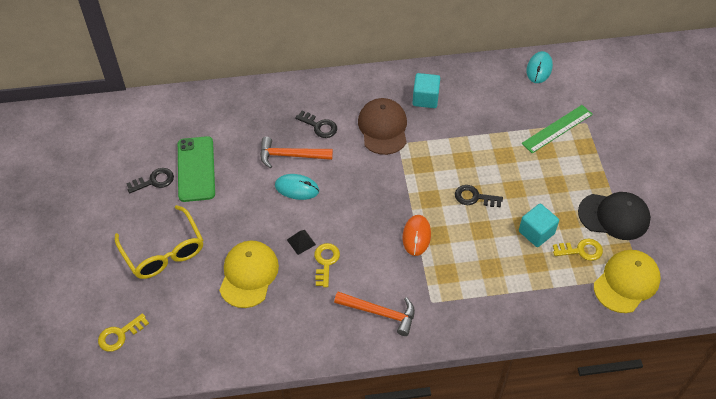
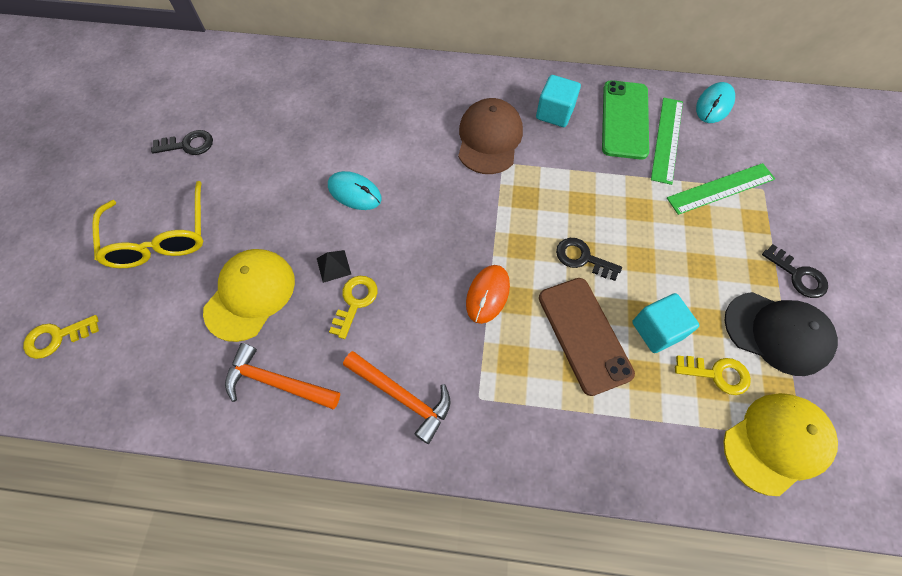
camera: 15 degrees right, 10 degrees up
(196, 169) = (243, 141): green phone -> green phone (624, 119)
(290, 155) = (362, 149): orange hammer -> orange hammer (277, 382)
(319, 126) = (410, 120): black key -> black key (798, 275)
(489, 246) = (584, 335): none -> brown phone
(511, 101) = (667, 139): none -> green ruler

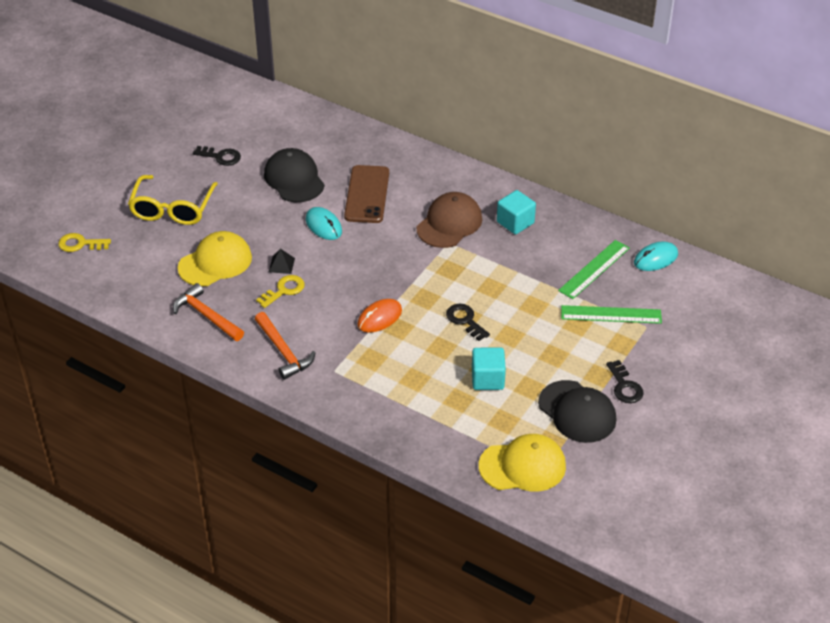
camera: 25 degrees right, 20 degrees down
(289, 144) = (294, 179): none -> black cap
(584, 335) = (432, 363): brown phone -> brown phone (367, 194)
(624, 119) = (570, 245): green phone -> none
(717, 374) = (511, 417): yellow key -> none

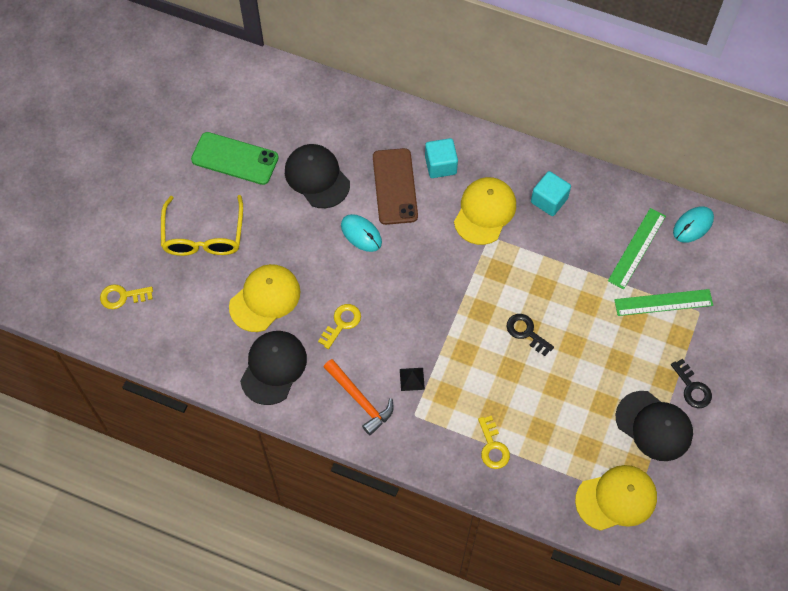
camera: 10 degrees left, 20 degrees up
(206, 316) = (273, 368): orange hammer -> black cap
(221, 157) = (235, 158): black key -> green phone
(281, 265) = (331, 291): black pyramid -> black pyramid (412, 379)
(379, 318) = (443, 342): orange mouse -> none
(406, 406) = (493, 447): none -> yellow key
(449, 223) = (485, 212): brown cap -> yellow cap
(487, 379) = (562, 401): turquoise cube -> turquoise cube (440, 165)

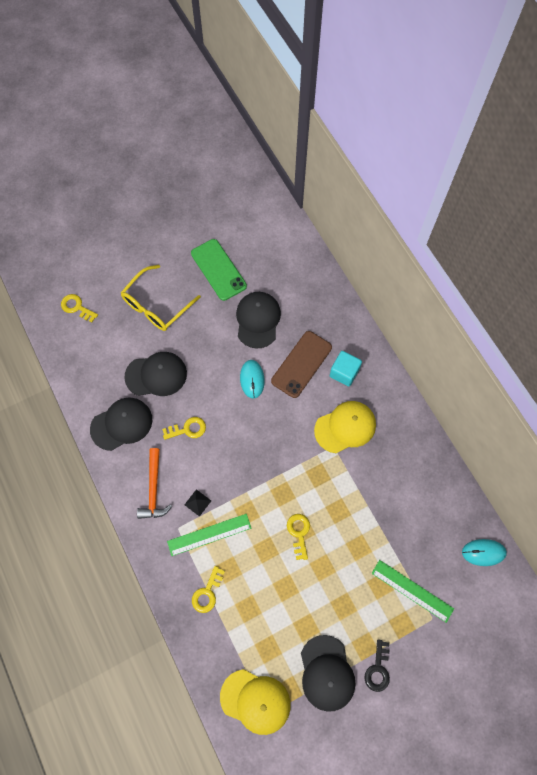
camera: 40 degrees right, 5 degrees up
(265, 299) = (156, 375): yellow cap -> black cap
(526, 332) = (299, 533): black key -> yellow key
(549, 200) = (396, 453): turquoise cube -> none
(637, 248) = (428, 536): green ruler -> green ruler (209, 534)

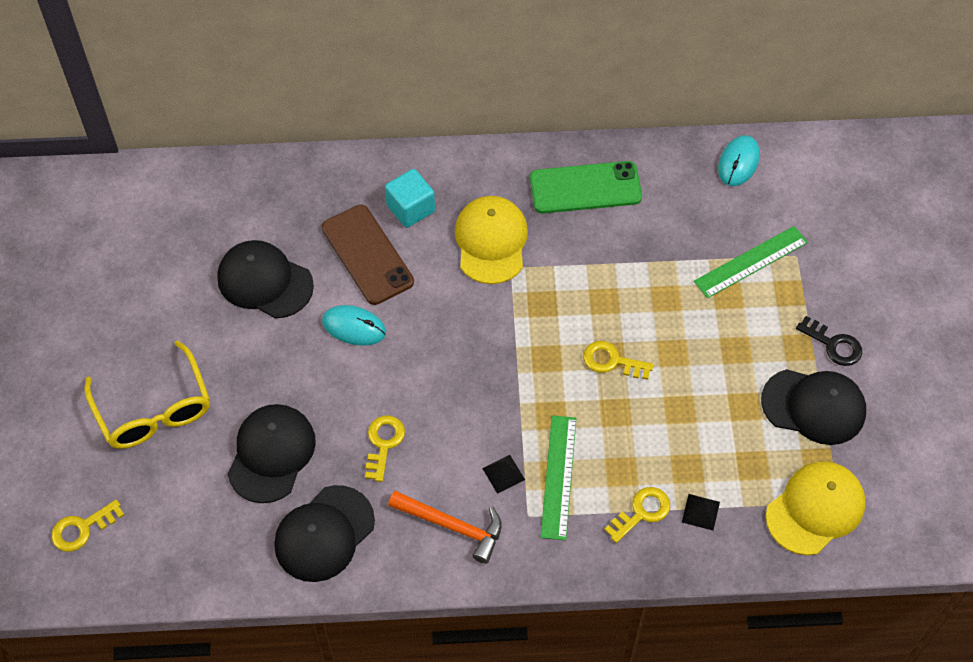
camera: 65 degrees left, 10 degrees down
(121, 424) = (324, 534): black cap -> black cap turned 135 degrees counterclockwise
(207, 593) = (641, 512): yellow key -> yellow key turned 90 degrees counterclockwise
(218, 270) = (148, 300): green phone -> green phone (585, 188)
(223, 628) = (700, 512): none -> black pyramid

